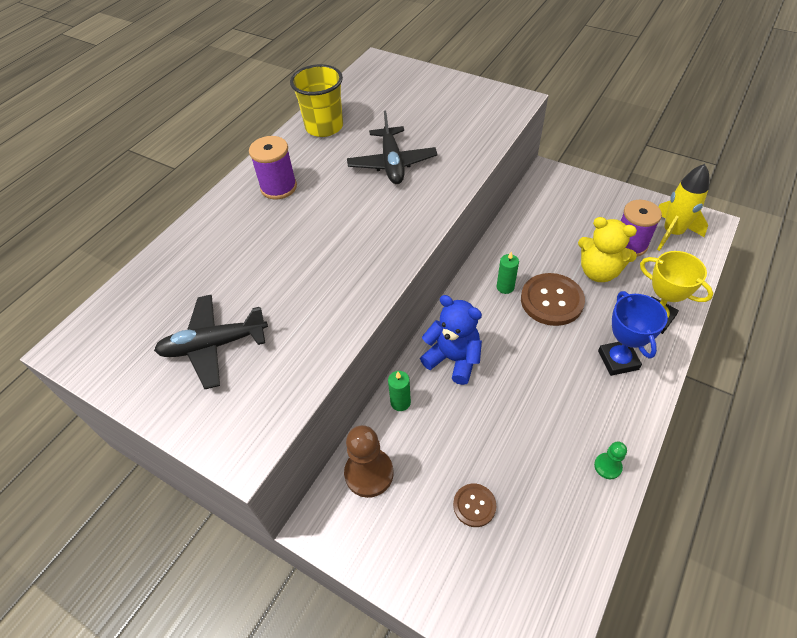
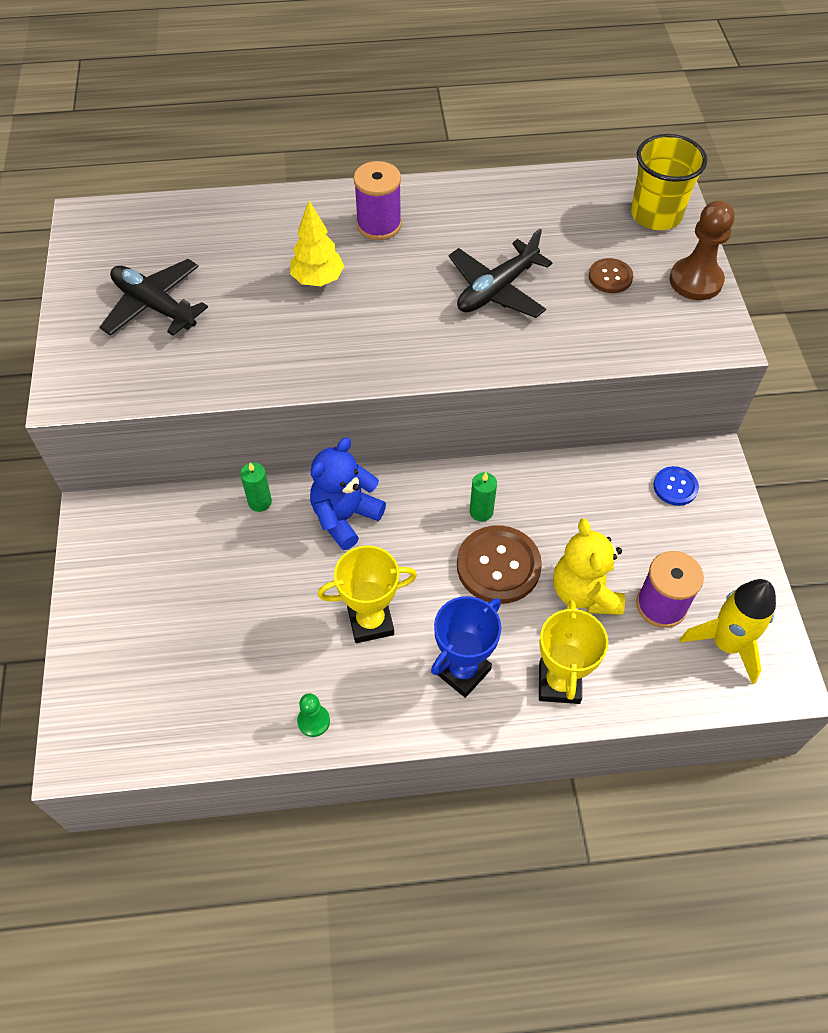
camera: 50 degrees right, 5 degrees up
(292, 240) = (318, 280): none -> yellow tree
(324, 127) = (502, 202): yellow cup -> yellow cup (656, 215)
(369, 473) = (167, 522): brown pawn -> brown pawn (695, 281)
(453, 359) = (345, 517): blue teddy bear -> blue teddy bear turned 135 degrees counterclockwise
(474, 505) = (190, 624): brown button -> brown button (610, 277)
(548, 389) = (370, 622): none -> yellow trophy
(554, 196) = (675, 487): none -> blue button

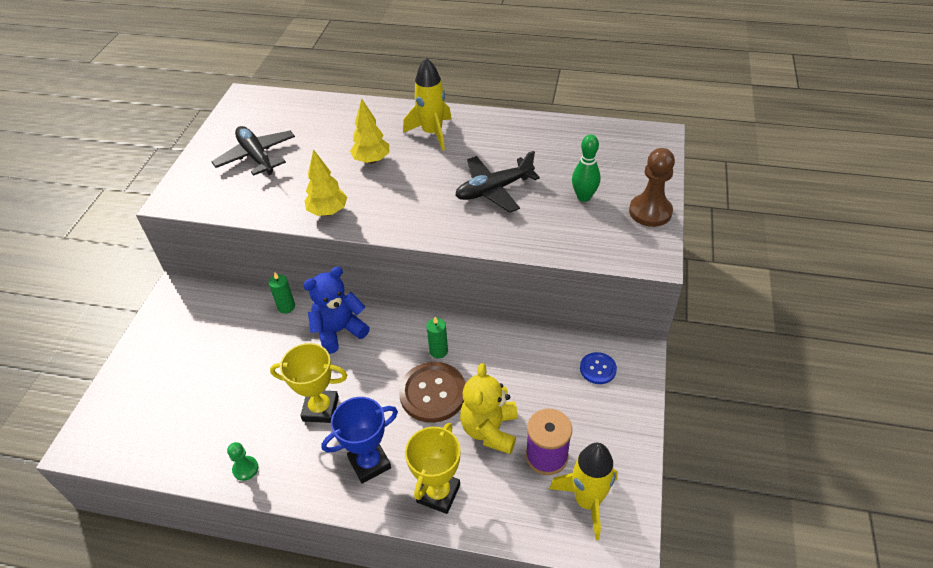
camera: 20 degrees right, 10 degrees down
(297, 365) = (328, 212): none -> yellow tree
(379, 225) = (432, 133): purple spool -> yellow rocket
(610, 277) = (584, 197): brown button -> green bowling pin
(656, 215) = (640, 161): yellow cup -> none

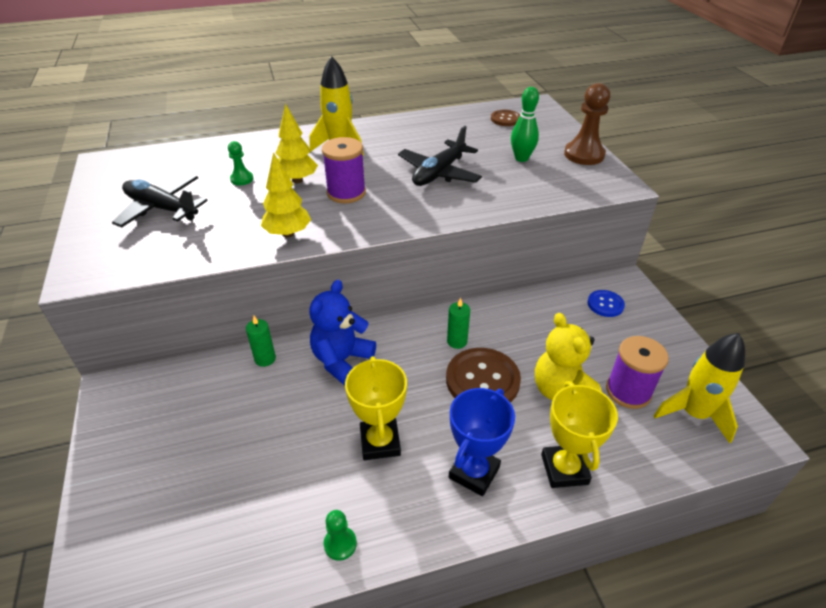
camera: 30 degrees left, 5 degrees down
(320, 409) = (380, 442): yellow trophy -> yellow trophy turned 75 degrees counterclockwise
(331, 146) = (242, 179): none -> green pawn
(400, 186) = (346, 193): none -> purple spool
(609, 145) = (505, 119): none -> brown button

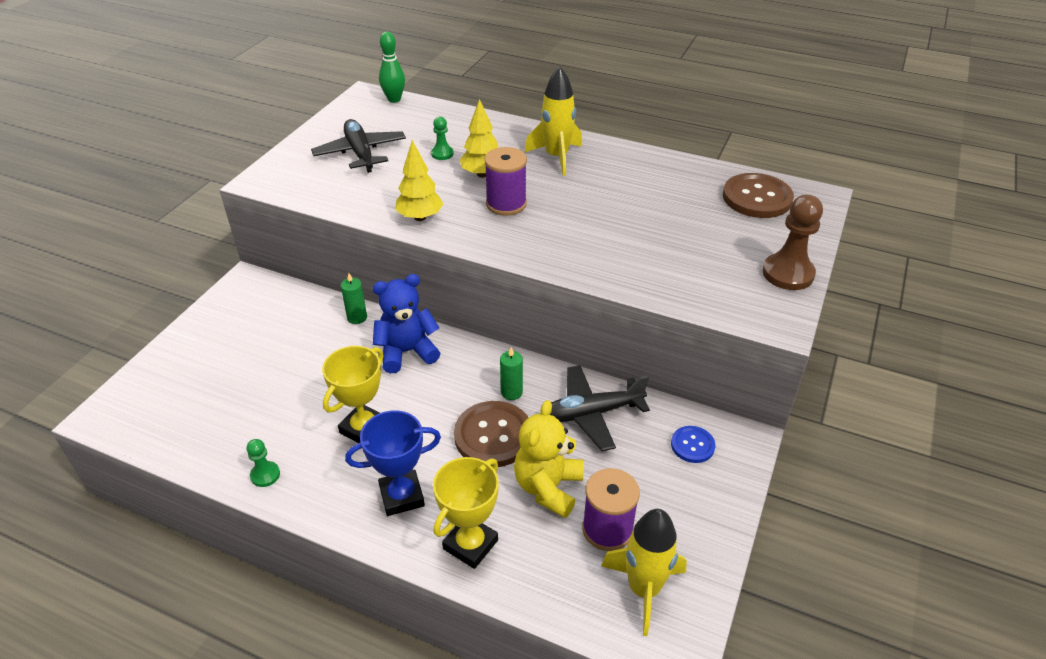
camera: 40 degrees right, 0 degrees up
(439, 173) = (610, 223): black plane -> black plane (591, 413)
(505, 119) = (757, 198): brown button -> brown button, size x1.82
(521, 158) = (712, 246): green bowling pin -> green bowling pin (394, 99)

